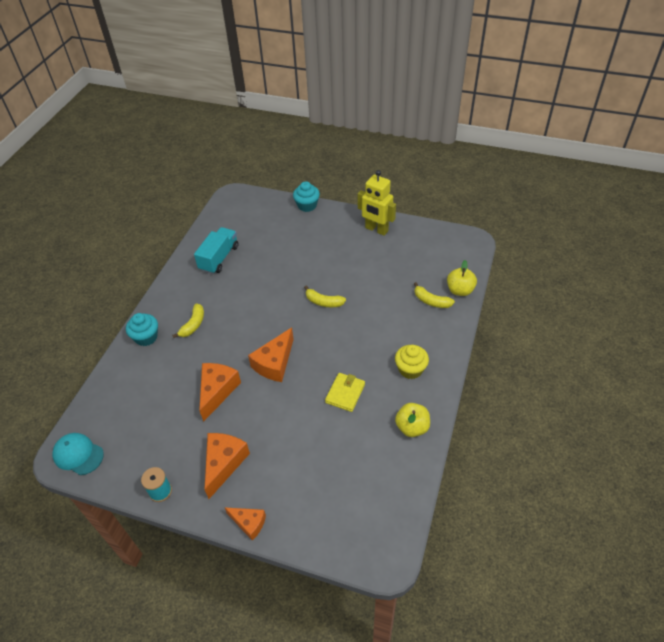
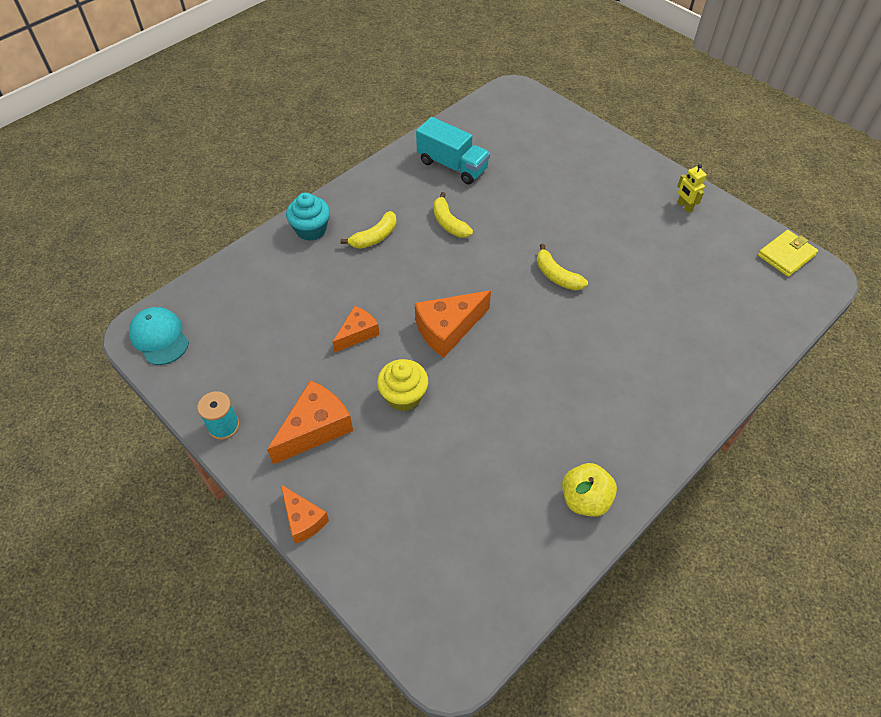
camera: 25 degrees right, 5 degrees up
(217, 391) = (357, 333): orange cheese -> orange cheese, size x0.63
(219, 258) = (452, 165): turquoise truck -> turquoise truck turned 75 degrees clockwise
(307, 205) = (605, 139): turquoise cupcake -> none
(345, 393) = (518, 410): yellow wallet -> yellow wallet (786, 255)
(376, 229) = (684, 206): yellow robot -> yellow robot, size x0.50
(410, 369) = (627, 419): yellow cupcake -> yellow cupcake (403, 396)
(431, 301) = (710, 337): yellow banana -> yellow banana (449, 223)
(460, 290) = (762, 339): yellow apple -> none

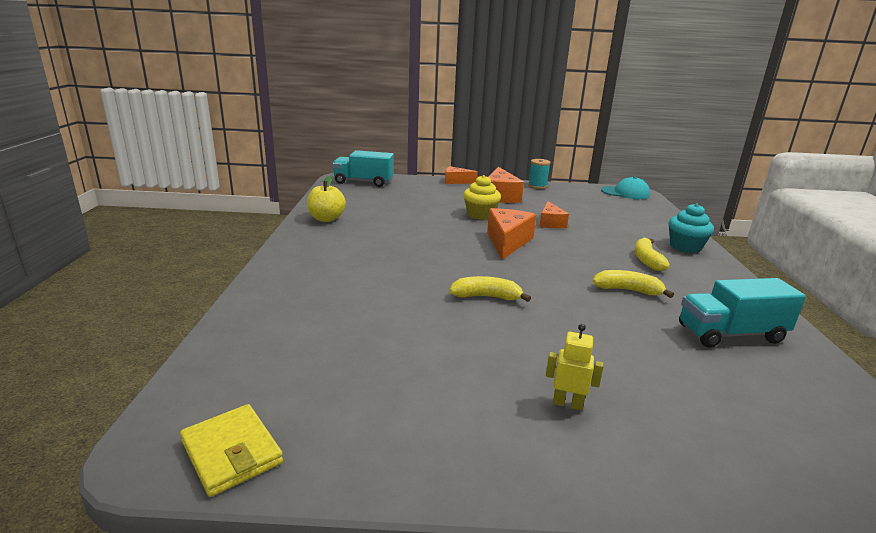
camera: 135 degrees right, 30 degrees down
(438, 612) = (363, 182): none -> turquoise truck
(684, 206) = (445, 442): yellow robot -> yellow robot (567, 403)
(786, 255) = (232, 452): yellow wallet -> yellow wallet turned 45 degrees counterclockwise

